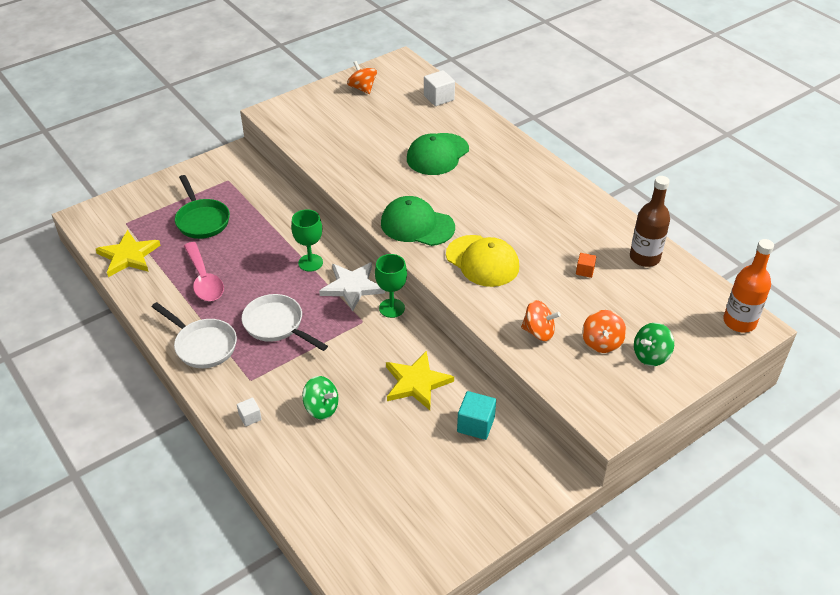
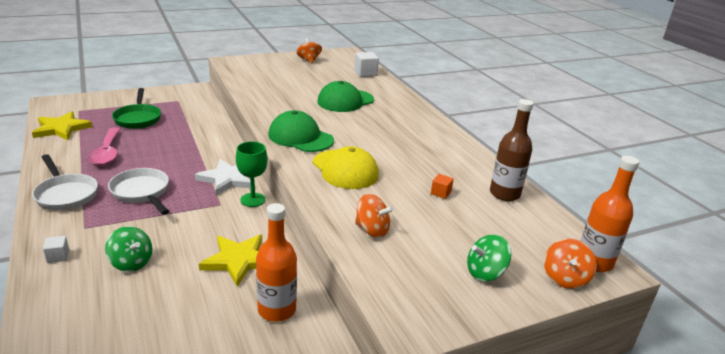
camera: 10 degrees right, 15 degrees down
(310, 263) = (204, 157): green goblet -> none
(475, 425) = (277, 310): turquoise cube -> orange bottle
(601, 342) = (435, 251): orange spinning top -> orange spinning top (565, 278)

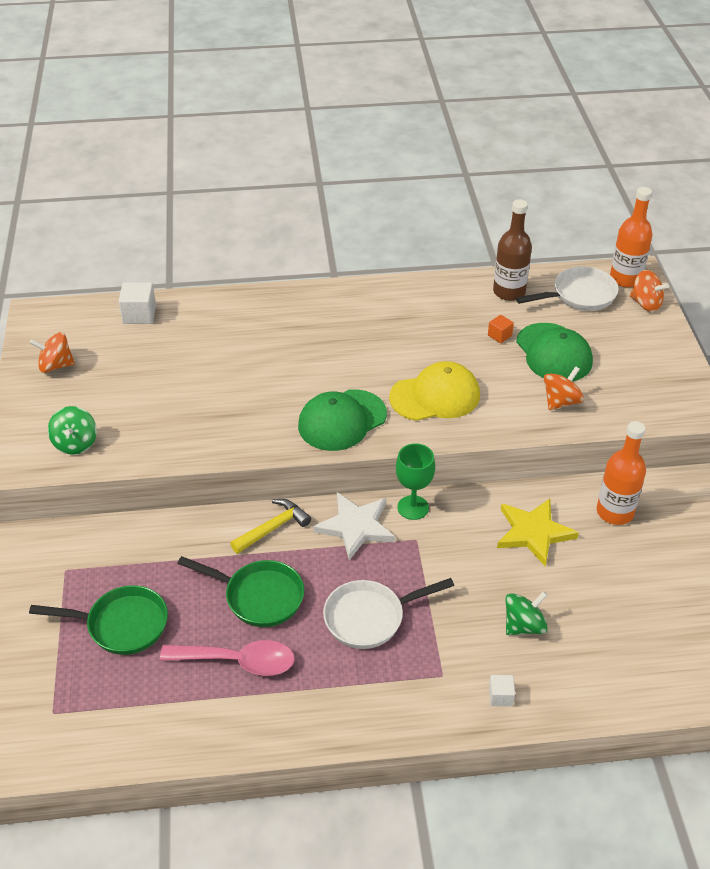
camera: 70 degrees left, 15 degrees up
(61, 129) = (126, 731): yellow star -> none
(66, 194) = (354, 703): white pan -> white pan (579, 295)
(160, 153) = (259, 596): none -> green pan
(220, 151) = (273, 528): none -> yellow hammer
(345, 101) = (238, 357): green cap -> green cap (553, 353)
(485, 273) = (634, 347): green spinning top -> green spinning top (75, 443)

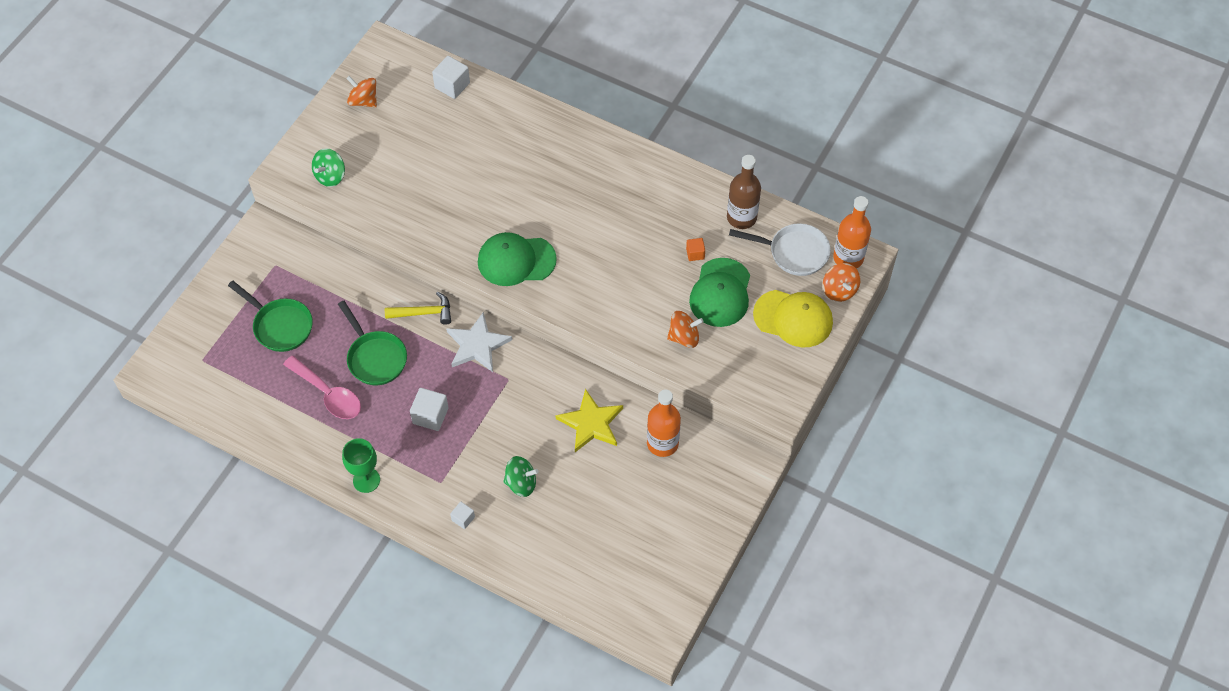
camera: 35 degrees right, 15 degrees up
(370, 617) = (430, 416): white pan -> white cube
(413, 507) = (527, 354): green goblet -> green goblet (366, 480)
(435, 396) = (598, 279): yellow cap -> yellow cap (793, 318)

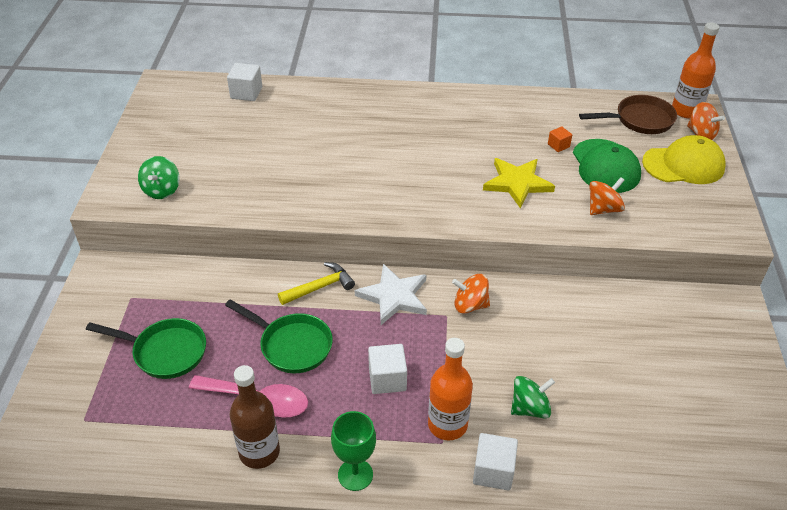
camera: 25 degrees left, 15 degrees down
(363, 101) = (164, 125): orange spinning top -> orange spinning top (470, 305)
(463, 518) = (493, 471): white cube -> white cube, size x1.72
(516, 260) = (398, 200): green cap -> none
(591, 423) = (557, 324): yellow star -> yellow star (517, 183)
(662, 443) = (638, 317): orange bottle -> orange bottle (447, 425)
(741, 217) = (575, 110): brown bottle -> brown bottle (259, 452)
(794, 252) = (639, 120): white pan -> brown pan

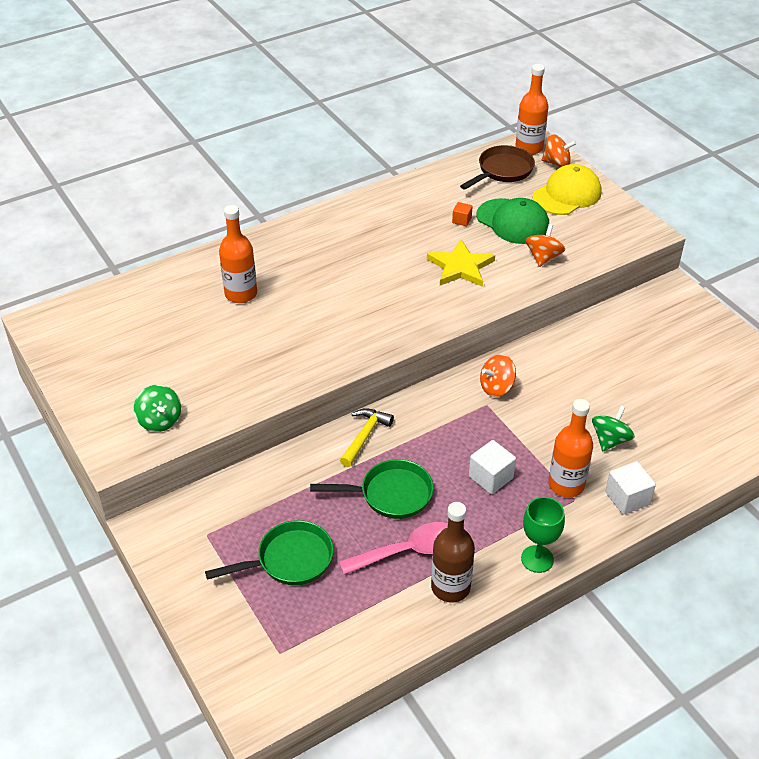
camera: 35 degrees left, 0 degrees up
(246, 93) = (138, 293): white cube -> none
(317, 125) = (241, 294): none -> orange bottle
(394, 296) = (432, 411): white star -> none

